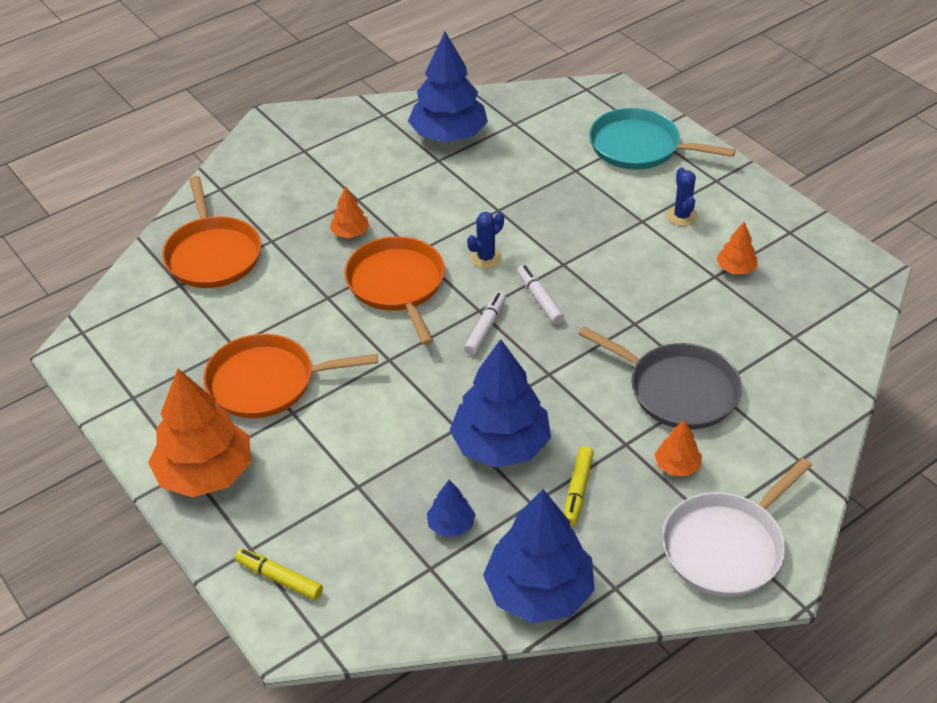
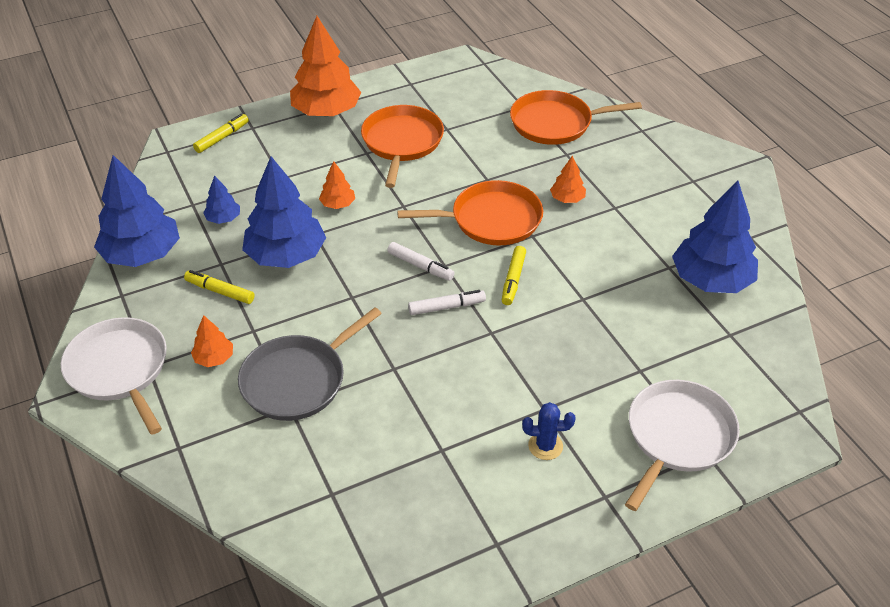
camera: 100 degrees right, 0 degrees up
(486, 258) = (513, 280): blue cactus -> yellow marker
(639, 147) = (677, 437): turquoise pan -> white pan
(735, 269) = (448, 472): orange tree -> orange tree (338, 204)

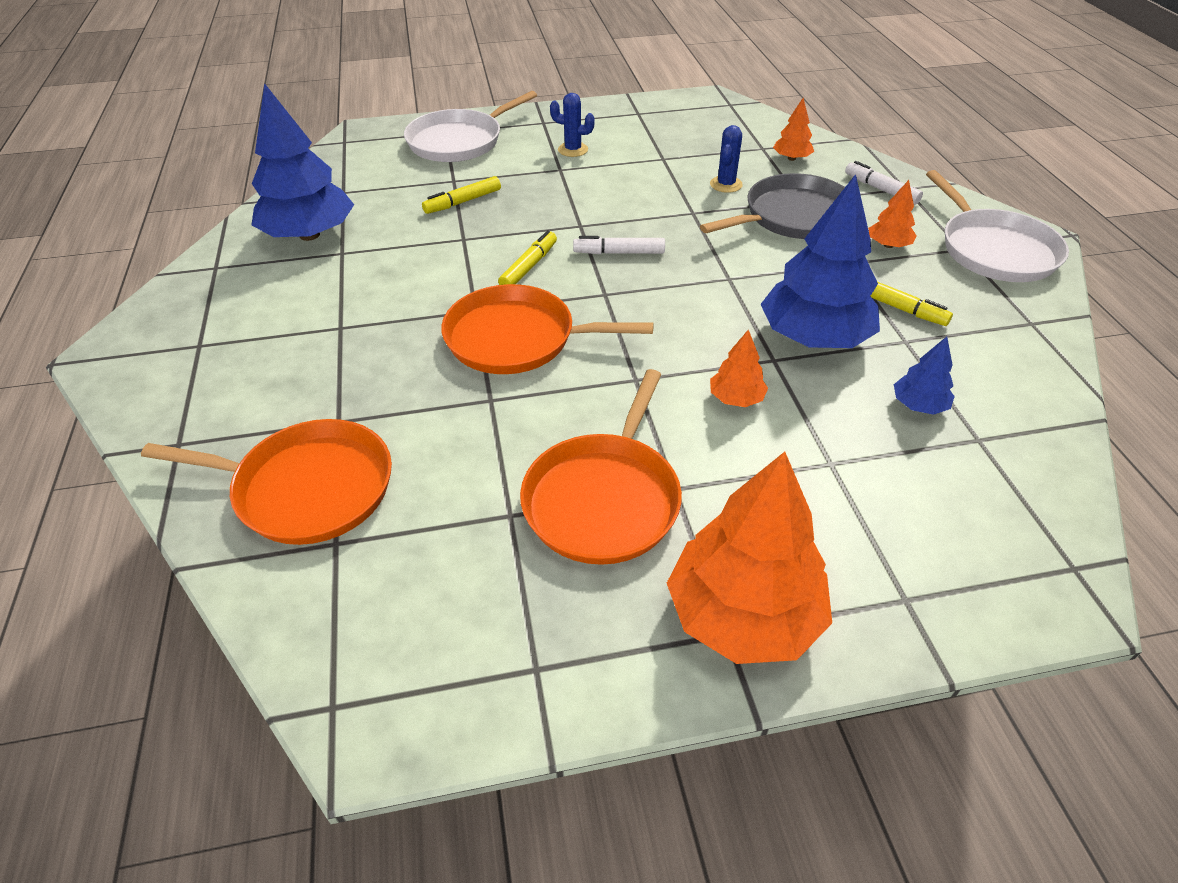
camera: 165 degrees left, 0 degrees up
(142, 254) = (1028, 371): blue tree -> none
(222, 138) = (966, 583): yellow marker -> yellow marker (463, 202)
(367, 416) = (726, 184): none -> blue cactus
(420, 266) = (635, 297): white marker -> white marker (881, 189)
(567, 199) = (394, 349): orange tree -> orange tree (791, 158)

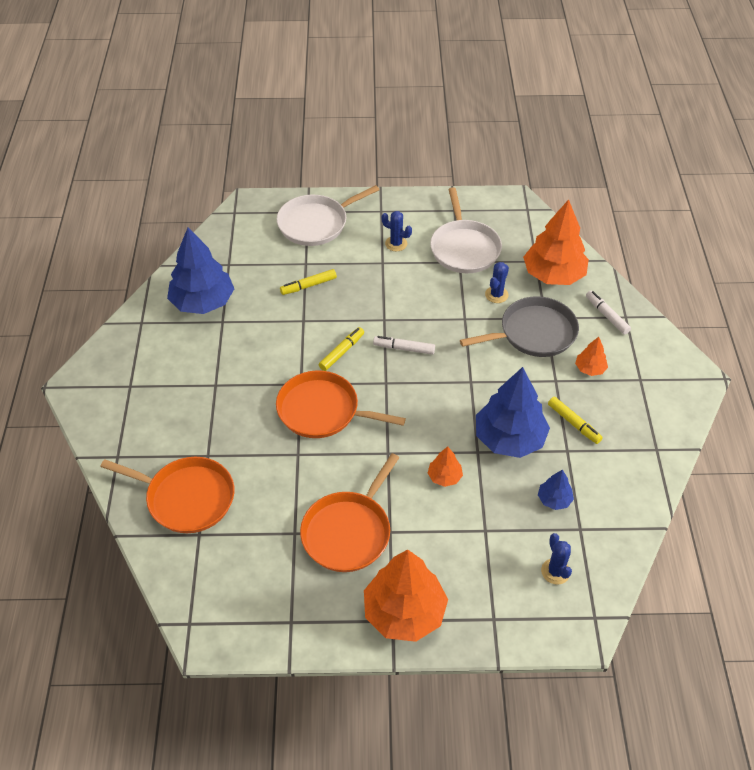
camera: 10 degrees right, 5 degrees up
(791, 158) = (553, 275): orange tree -> orange tree, size x2.16
(972, 507) = (555, 571): none -> blue cactus
(994, 250) = (662, 384): white pan -> white pan (464, 248)

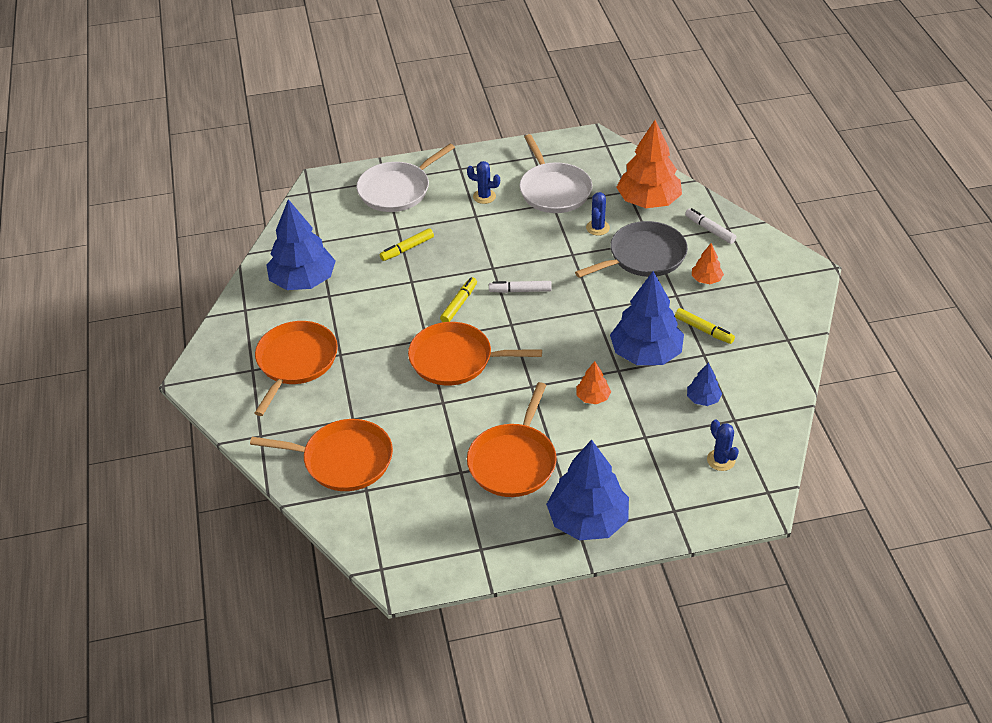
camera: 10 degrees left, 5 degrees down
(171, 385) = (295, 362): none -> orange pan
(404, 612) = (588, 520): orange tree -> blue tree

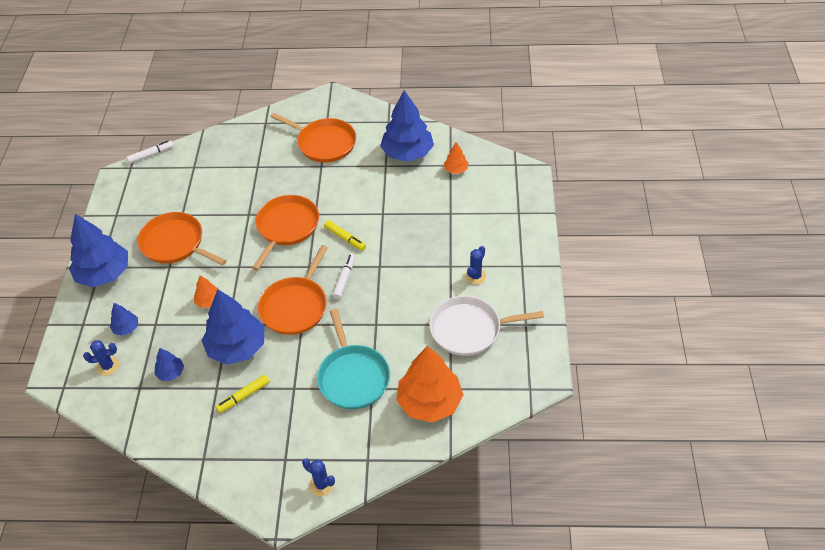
camera: 105 degrees right, 5 degrees up
(343, 460) = (224, 159): orange pan -> orange pan (295, 306)
(397, 190) = (502, 219): white pan -> none
(407, 249) = (423, 216): yellow marker -> none
(597, 228) = (404, 351): blue cactus -> blue cactus (322, 484)
(643, 256) = (353, 377): grey pan -> turquoise pan
(662, 463) = (126, 328): none -> blue tree
(706, 279) = (303, 418): orange tree -> orange tree (456, 169)
(710, 230) = (370, 442): white marker -> white marker (151, 155)

